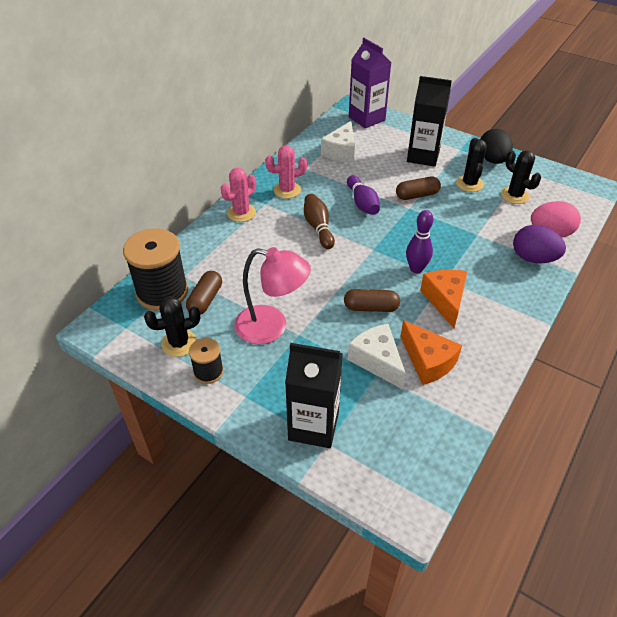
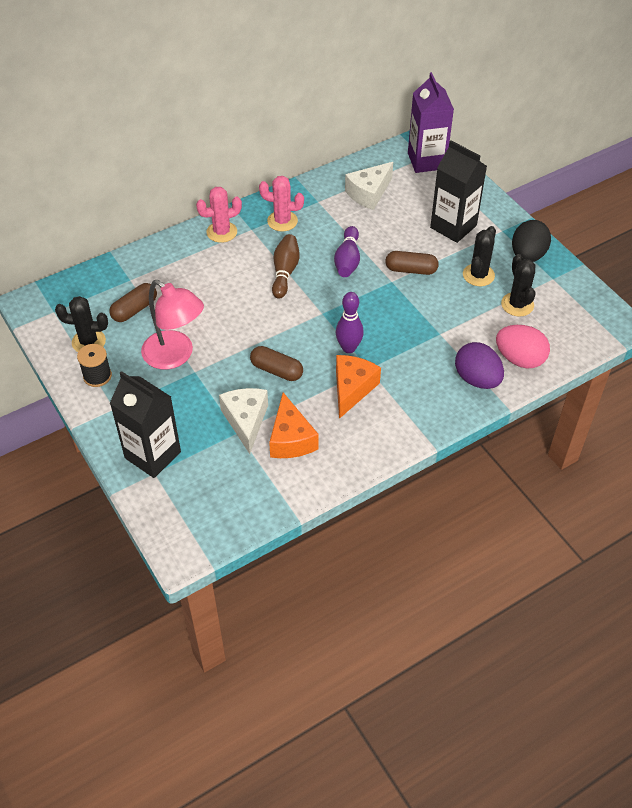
camera: 25 degrees right, 5 degrees up
(162, 292) = (102, 289): black spool -> none

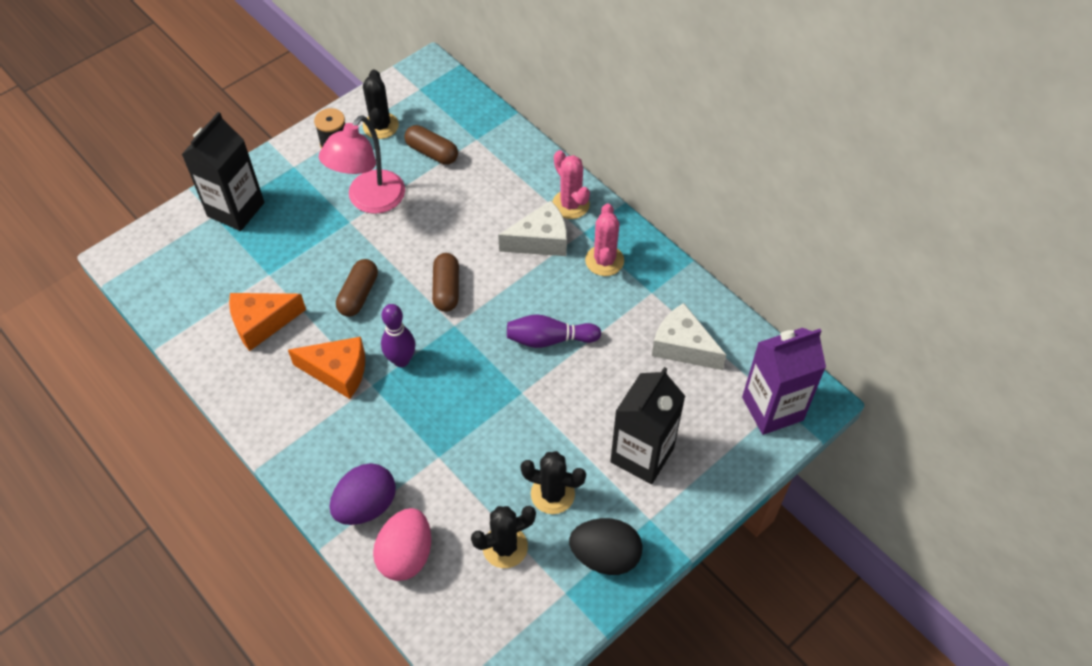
camera: 80 degrees right, 5 degrees up
(246, 421) = (284, 279): white cheese -> white cheese (540, 240)
(285, 272) = (515, 277): brown bowling pin -> none
(411, 270) = (546, 412): brown capsule -> brown capsule (446, 289)

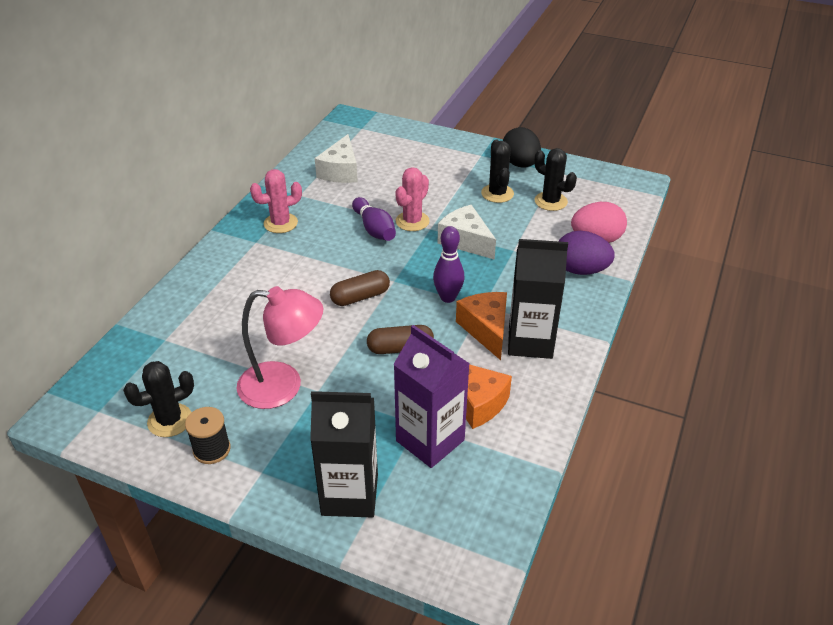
camera: 115 degrees left, 15 degrees down
(432, 152) = (196, 364): brown capsule -> none
(540, 240) = (277, 261): white cheese -> white cheese (465, 241)
(570, 204) = (227, 256): pink cactus -> pink cactus (412, 221)
(642, 455) = (439, 167): black carton -> black carton (530, 342)
(772, 408) = (366, 130): purple carton -> purple carton (430, 440)

